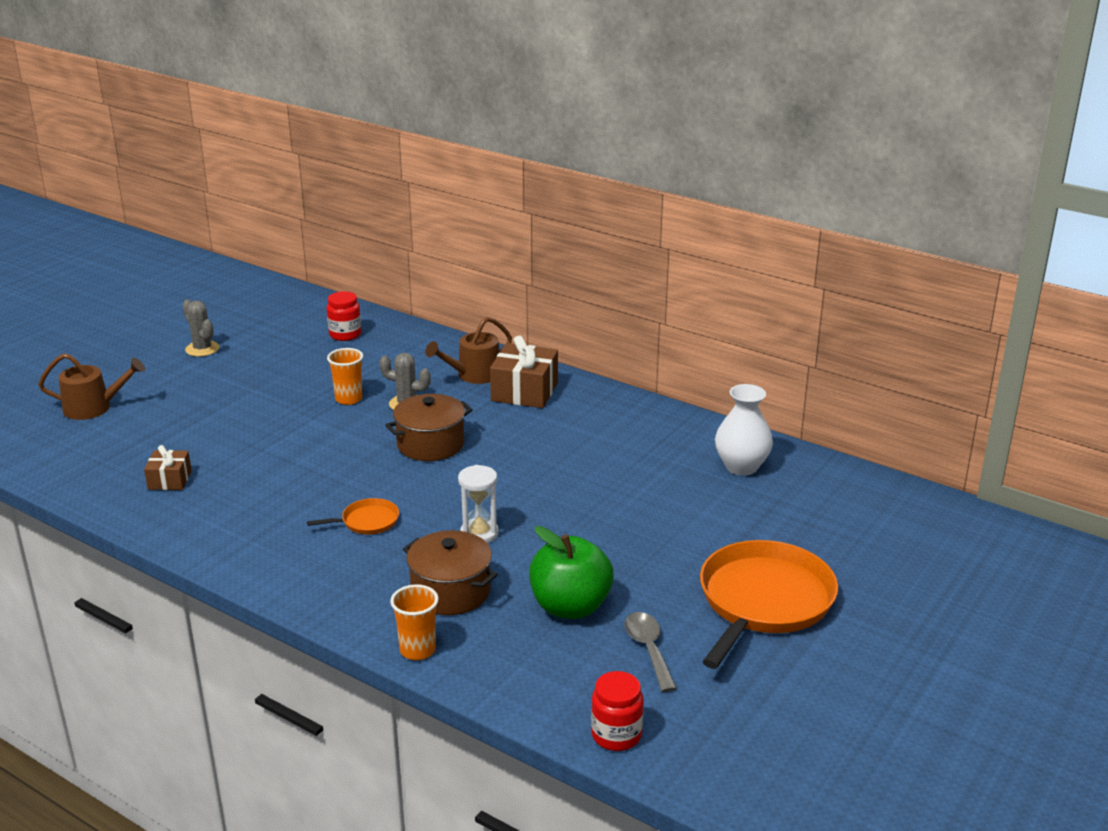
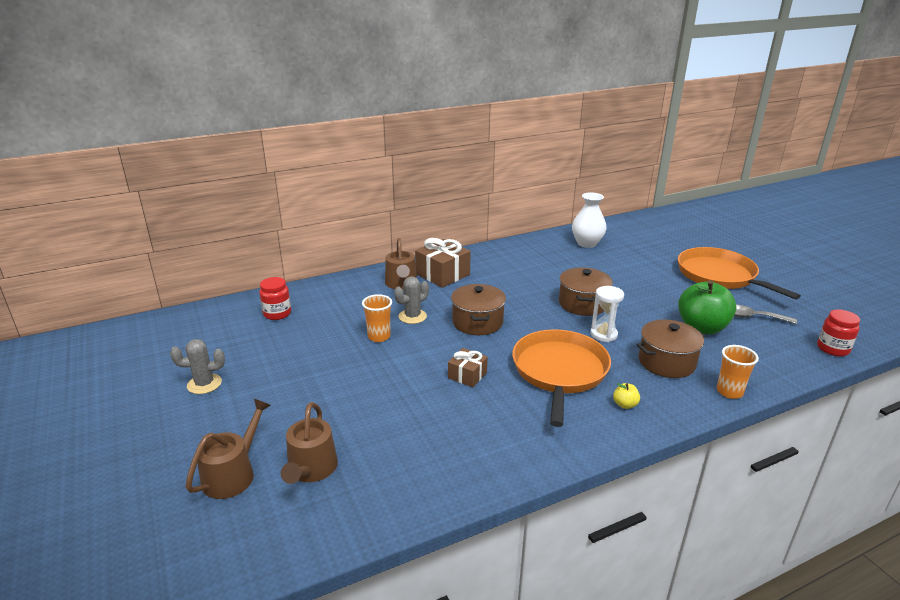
camera: 60 degrees left, 0 degrees up
(118, 437) = (311, 469): none -> brown watering can
(169, 480) = (420, 453): brown gift -> brown gift (467, 375)
(332, 578) = (625, 404): none -> yellow apple
(367, 521) = (559, 372): orange pan -> orange pan, size x2.22
(546, 502) = (583, 304): none -> brown pot

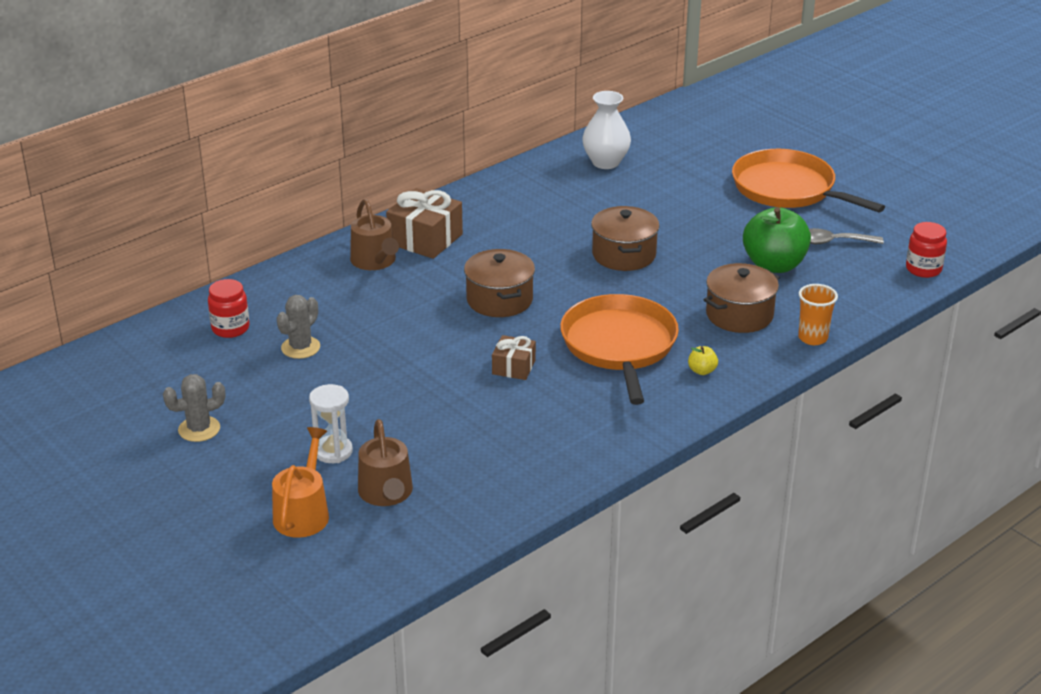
camera: 15 degrees left, 5 degrees up
(233, 474) = (303, 513): brown watering can -> orange watering can
(379, 336) = (383, 338): orange cup -> none
(412, 316) = (413, 305): grey cactus -> grey cactus (300, 347)
(603, 334) = (659, 292): white hourglass -> white hourglass (333, 451)

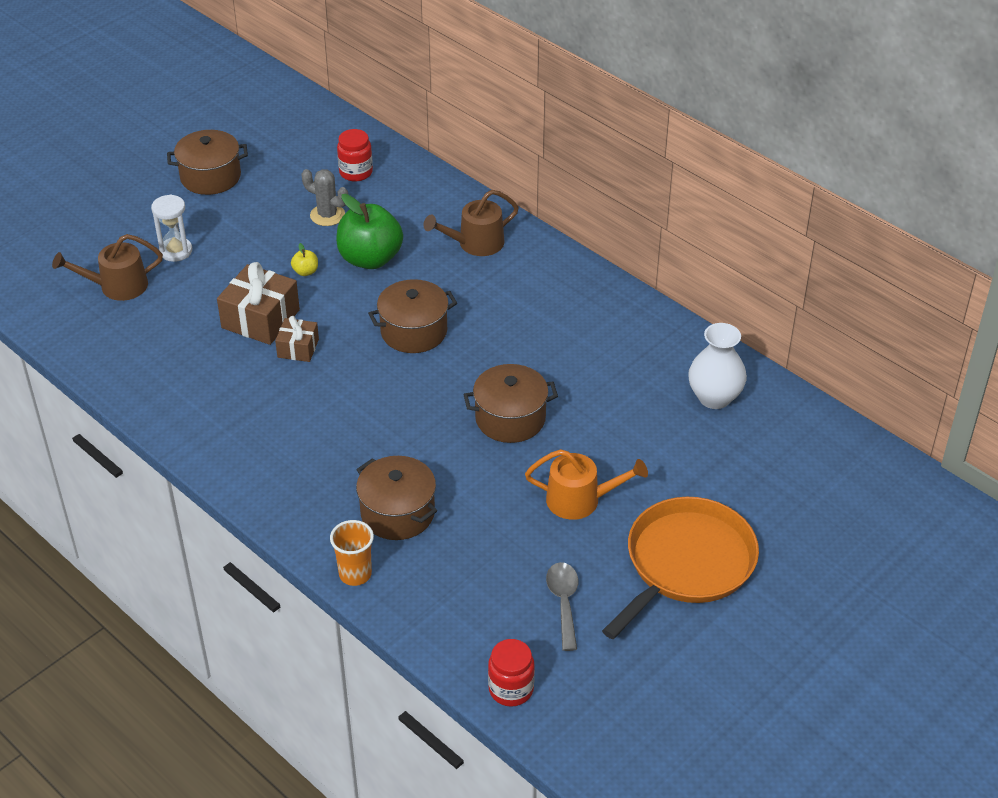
camera: 85 degrees right, 10 degrees up
(199, 429) = (210, 177): grey cactus -> brown pot
(303, 513) = (98, 244): orange watering can -> orange watering can (580, 500)
(425, 239) = (522, 272): brown gift -> brown gift (260, 319)
(619, 346) = (336, 420): orange pan -> none
(702, 371) = (292, 482): yellow apple -> yellow apple (305, 272)
(774, 265) = (504, 545): green apple -> green apple (370, 259)

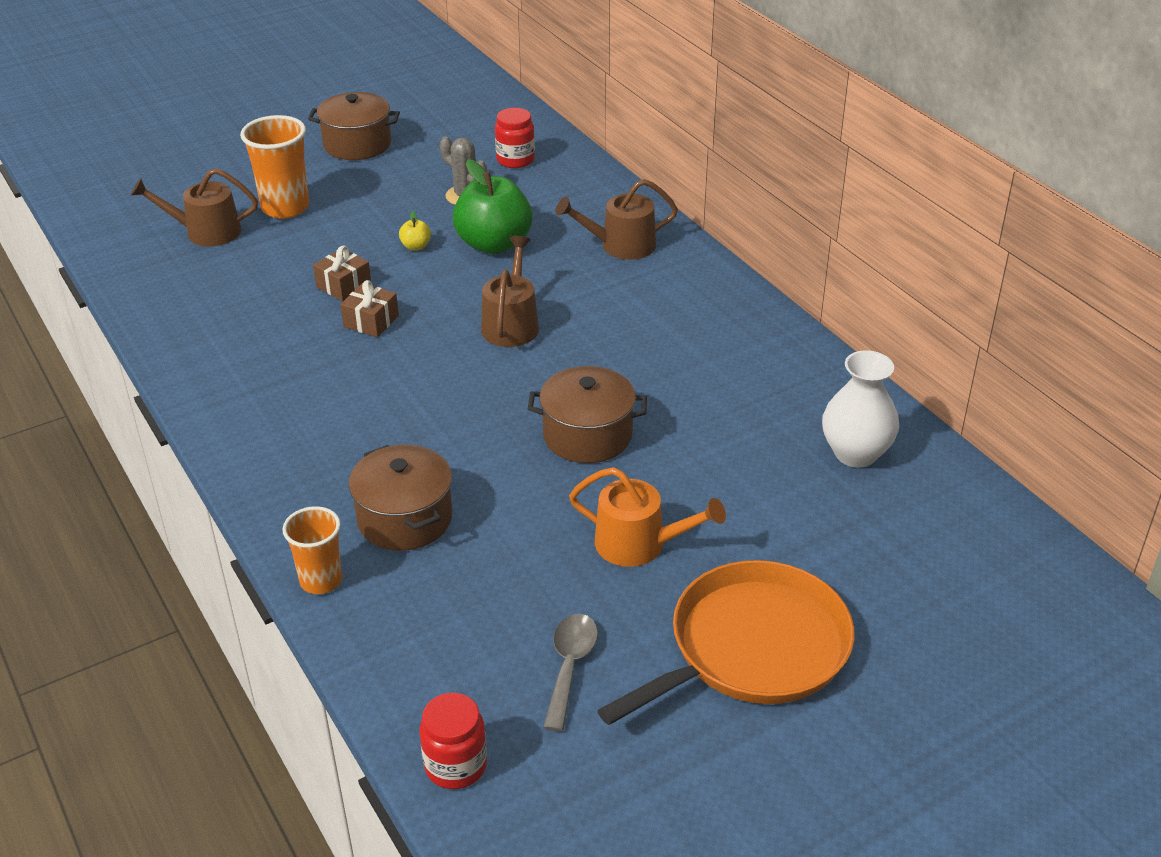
camera: 15 degrees right, 5 degrees down
(176, 251) = (285, 207): white hourglass -> orange cup
(260, 319) = (344, 286): brown gift -> brown gift, size x0.58
(414, 331) = (511, 324): brown pot -> brown watering can

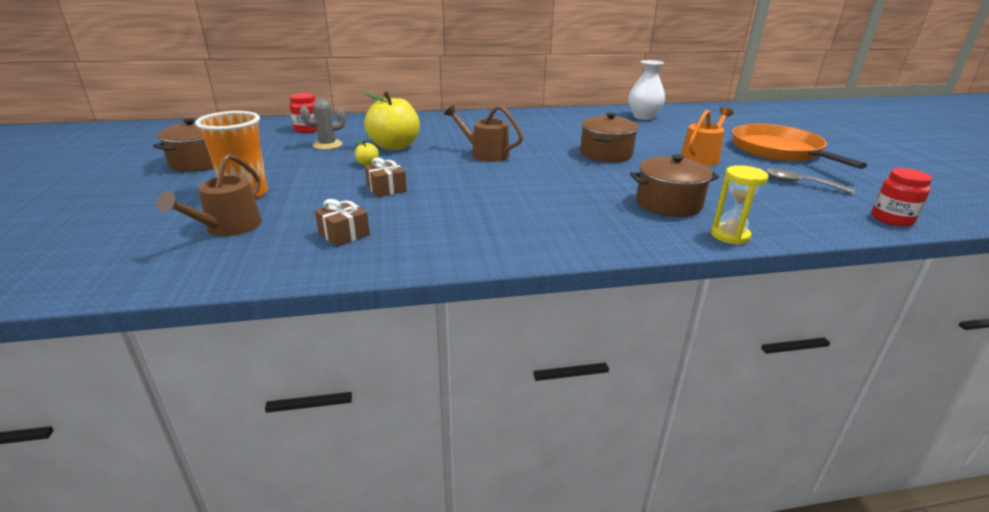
camera: 70 degrees left, 10 degrees down
(321, 581) = (730, 235): orange cup -> yellow hourglass
(371, 321) = (442, 186): brown gift -> brown gift (344, 234)
(494, 244) = (394, 146): green apple -> yellow apple
(621, 245) = (435, 124): brown watering can -> none

